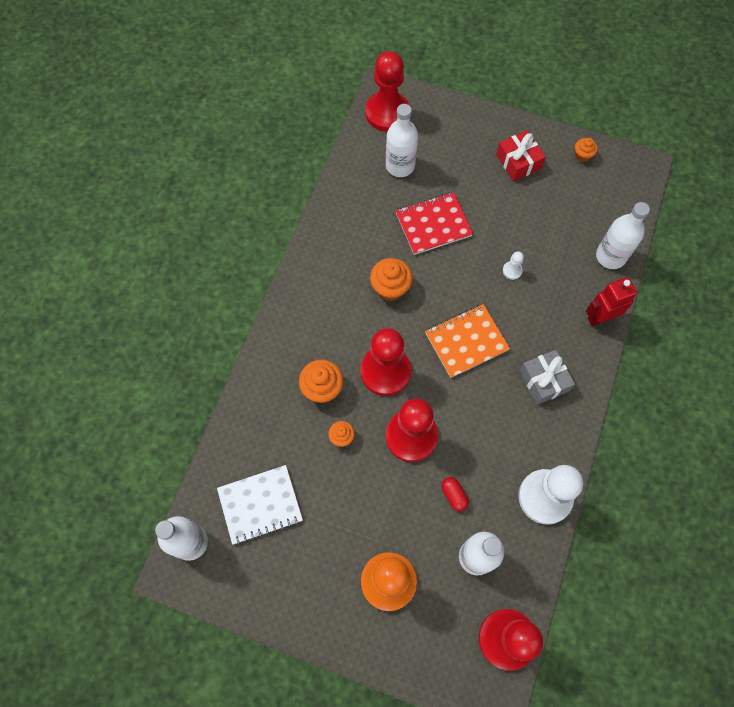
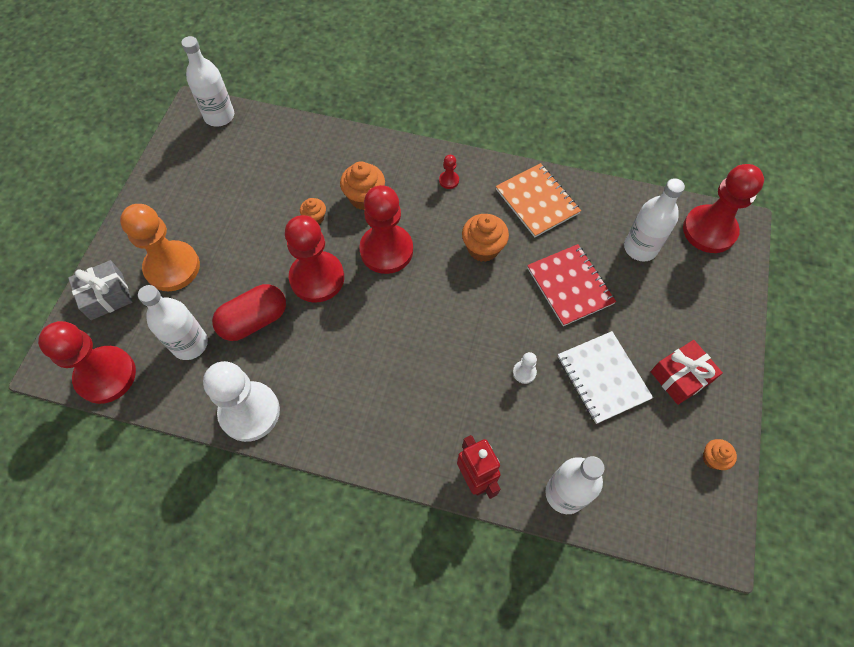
camera: 85 degrees right, 5 degrees down
(260, 505) = (250, 161): white notebook -> white notebook (603, 378)
(310, 309) = (449, 180): none -> red pawn
(454, 495) = (254, 320): red capsule -> red capsule, size x1.99
(466, 341) = (427, 326): orange notebook -> orange notebook (537, 201)
(544, 381) = (386, 410): grey gift -> grey gift (106, 296)

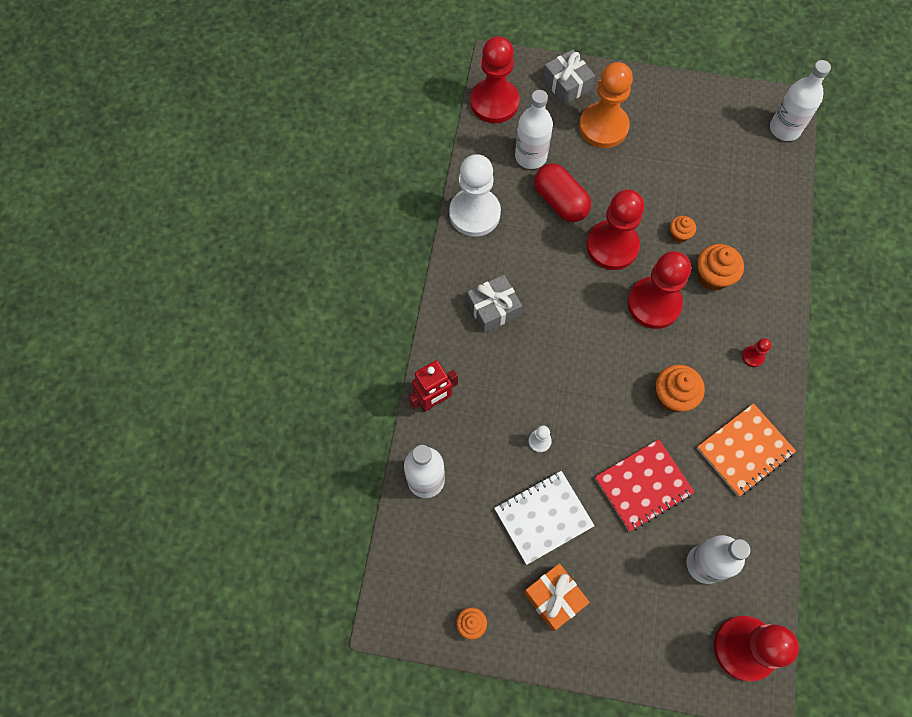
camera: 85 degrees right, 5 degrees up
(371, 403) = (493, 308): none -> grey gift
(680, 377) = (554, 598): red gift -> orange gift

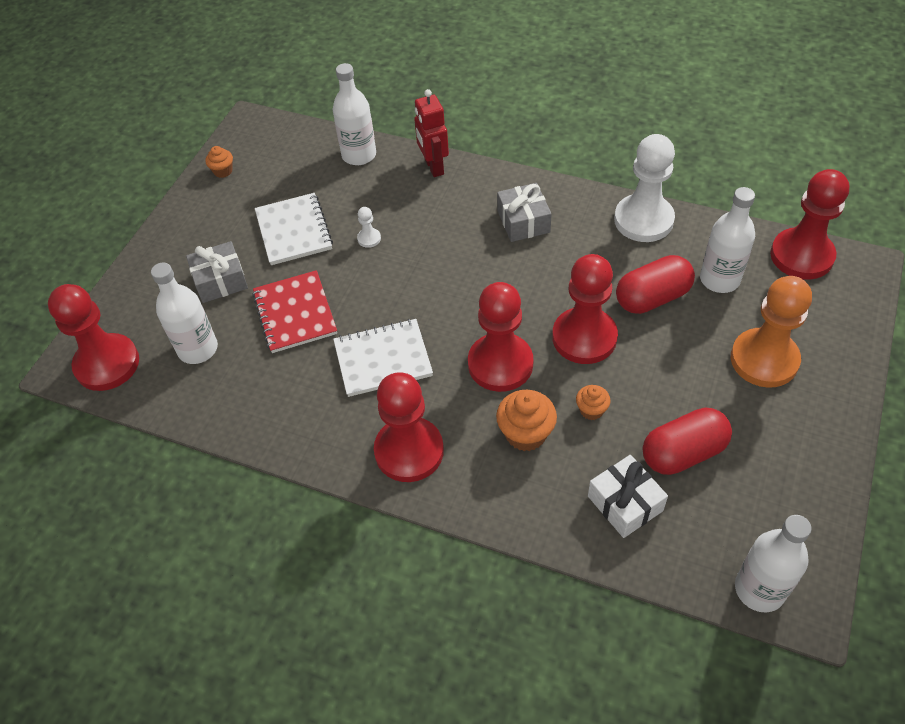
camera: 105 degrees right, 15 degrees down
(554, 598) = (219, 228): orange gift -> none
(567, 84) = (834, 332): grey gift -> grey gift (220, 281)
(673, 396) = (383, 359): orange cupcake -> white notebook
(698, 174) = (683, 453): none -> red capsule
(744, 450) = (300, 413): orange notebook -> none
(749, 207) = (625, 503): none -> white gift
(752, 356) = (409, 451): red pawn -> red pawn, size x2.49

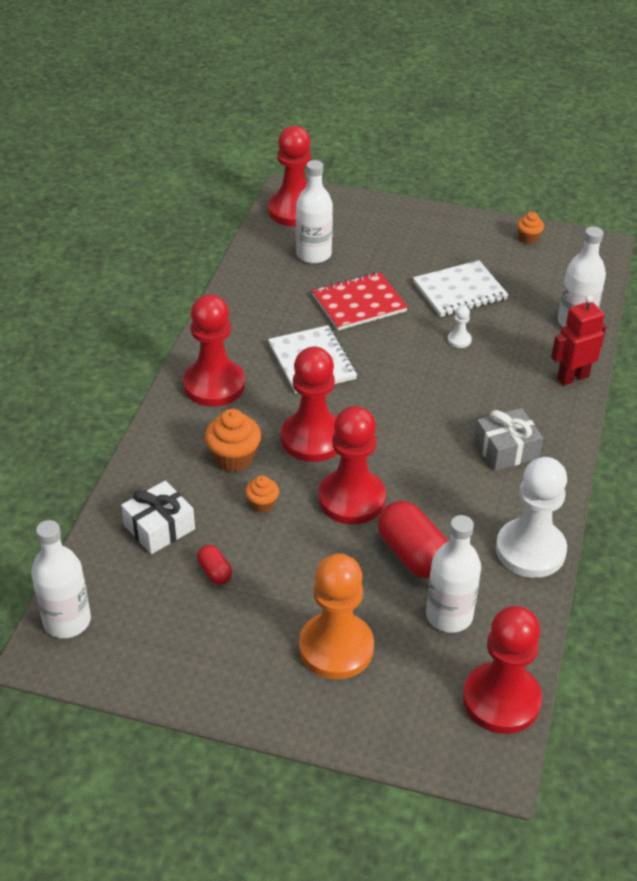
camera: 80 degrees right, 10 degrees down
(220, 281) = (390, 256): grey gift -> none
(683, 453) = (215, 572): red capsule -> red capsule, size x0.50

